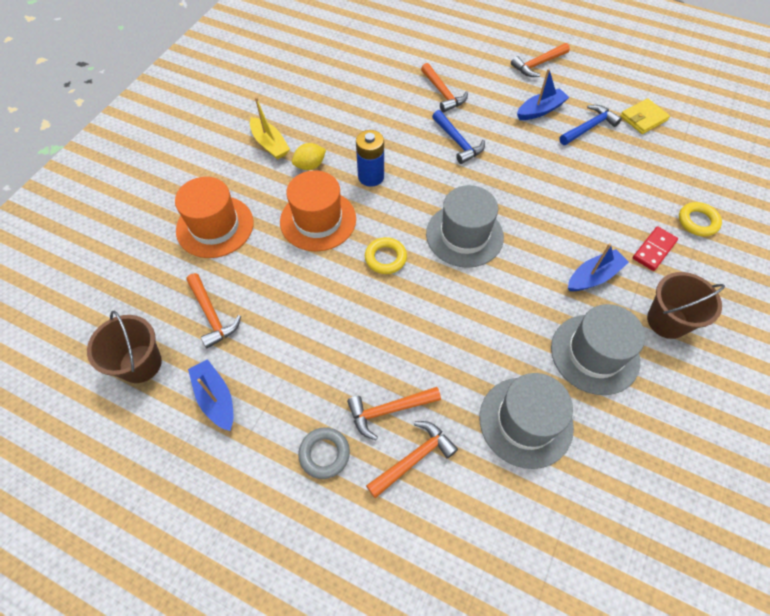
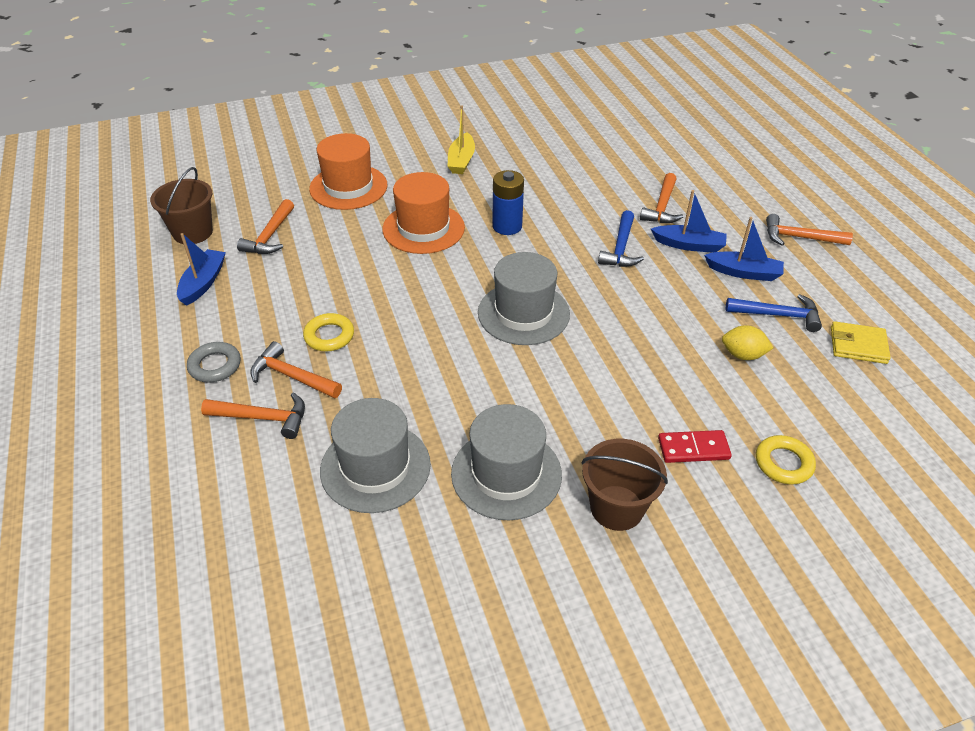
camera: 45 degrees right, 15 degrees down
(310, 165) = (470, 191): yellow lemon -> yellow lemon (742, 355)
(385, 258) = (436, 284): yellow ring -> yellow ring (329, 336)
(593, 276) = (596, 422): blue boat -> blue boat (689, 245)

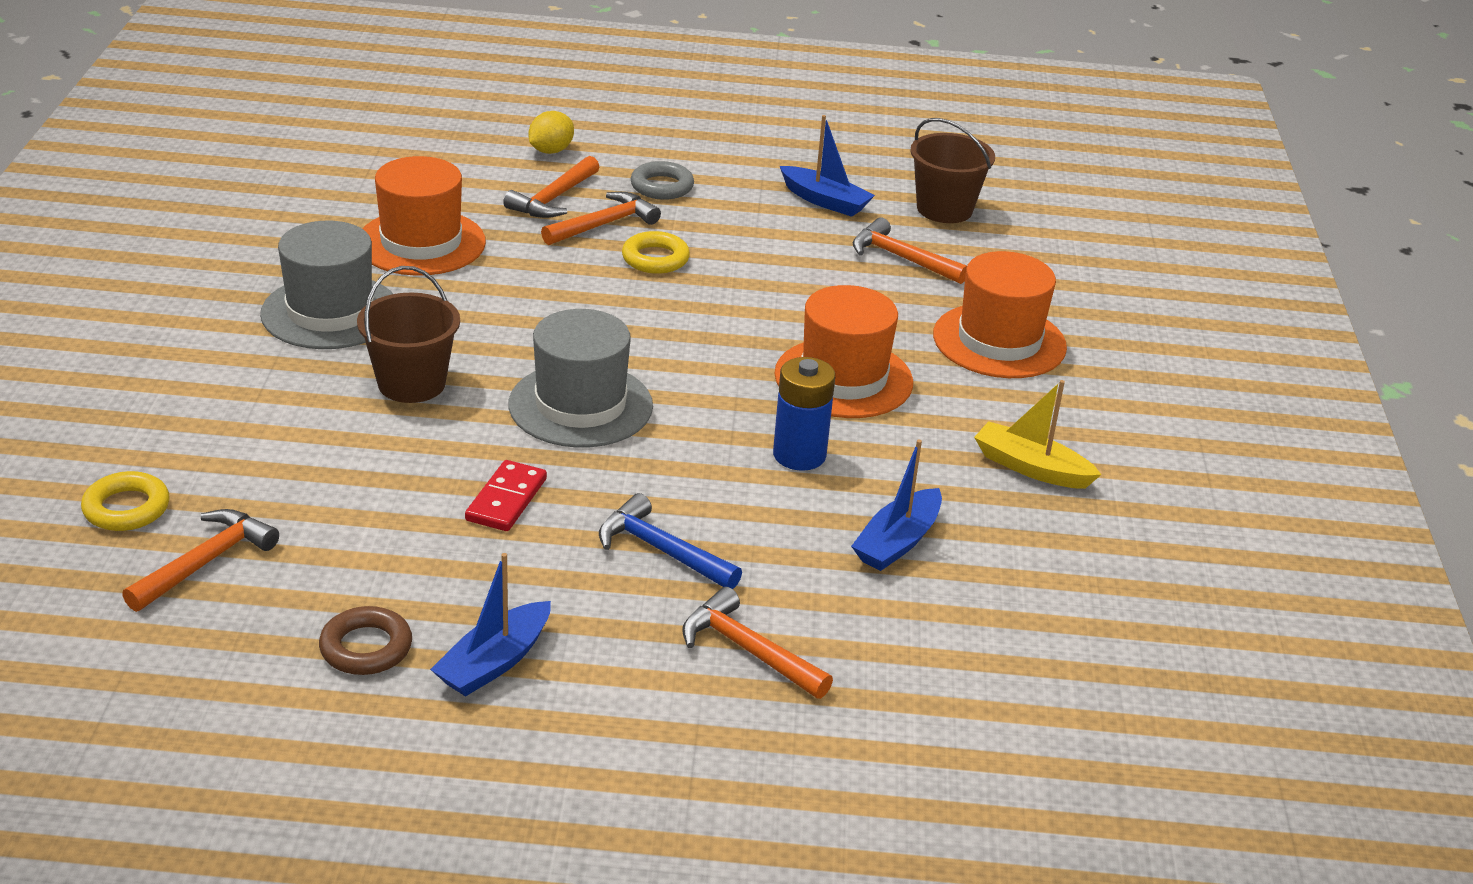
camera: 110 degrees right, 10 degrees down
(375, 467) = (421, 243): grey hat -> orange hat
(616, 508) = (211, 364): brown bucket -> brown bucket (411, 383)
(689, 245) = (614, 632): blue boat -> blue boat (897, 542)
(693, 449) = (223, 448): red domino -> red domino (506, 499)
(742, 355) = (324, 566): yellow lemon -> yellow lemon (551, 151)
(778, 315) = (366, 648): blue hammer -> brown ring
(799, 238) = (530, 793): orange hammer -> orange hammer (206, 562)
(858, 345) = (225, 701): yellow wallet -> none

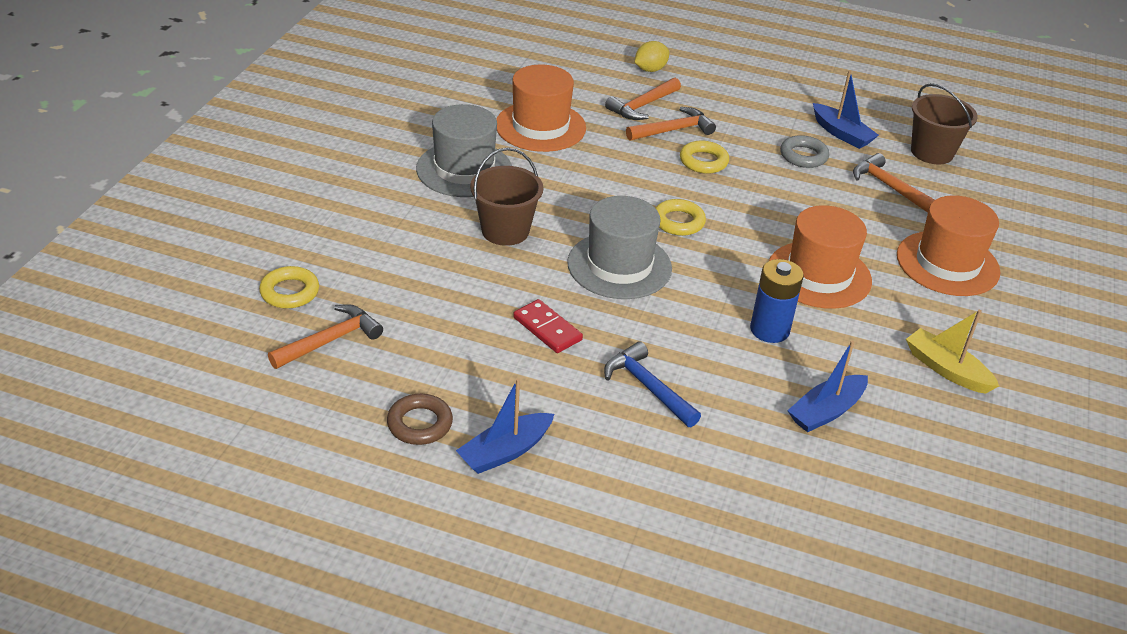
camera: 15 degrees right, 5 degrees up
(506, 499) = (547, 329): red domino -> red domino turned 75 degrees counterclockwise
(643, 339) = (678, 222): none -> yellow ring
(662, 186) = (723, 107): grey ring -> grey ring (803, 156)
(748, 650) = (690, 477): orange hammer -> none

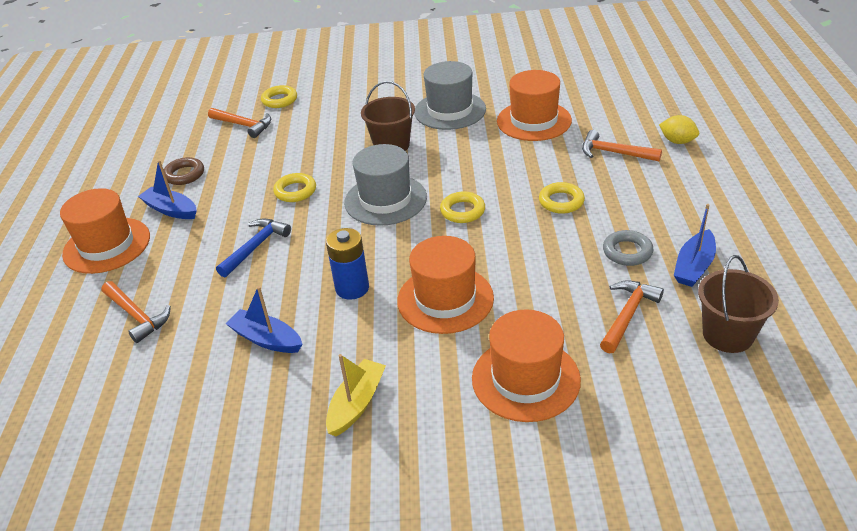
camera: 75 degrees right, 0 degrees up
(547, 329) = (295, 191): red domino -> yellow ring
(550, 532) = (107, 245): none -> orange hat
(673, 130) = (593, 176): orange hammer -> orange hammer (137, 316)

